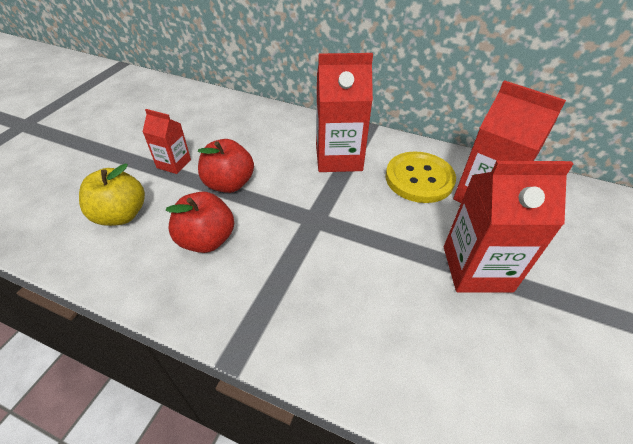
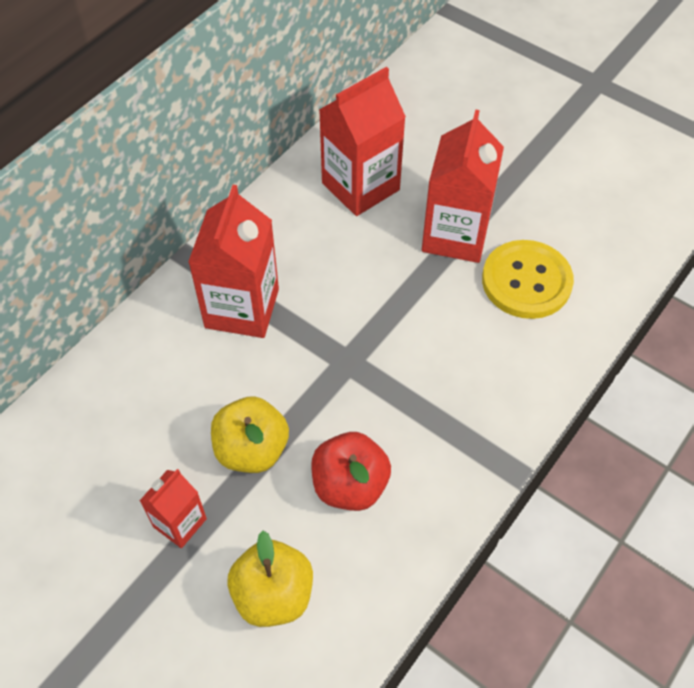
camera: 75 degrees left, 10 degrees up
(229, 184) = (252, 450): red apple -> yellow apple
(419, 179) = (312, 235): yellow button -> yellow button (526, 281)

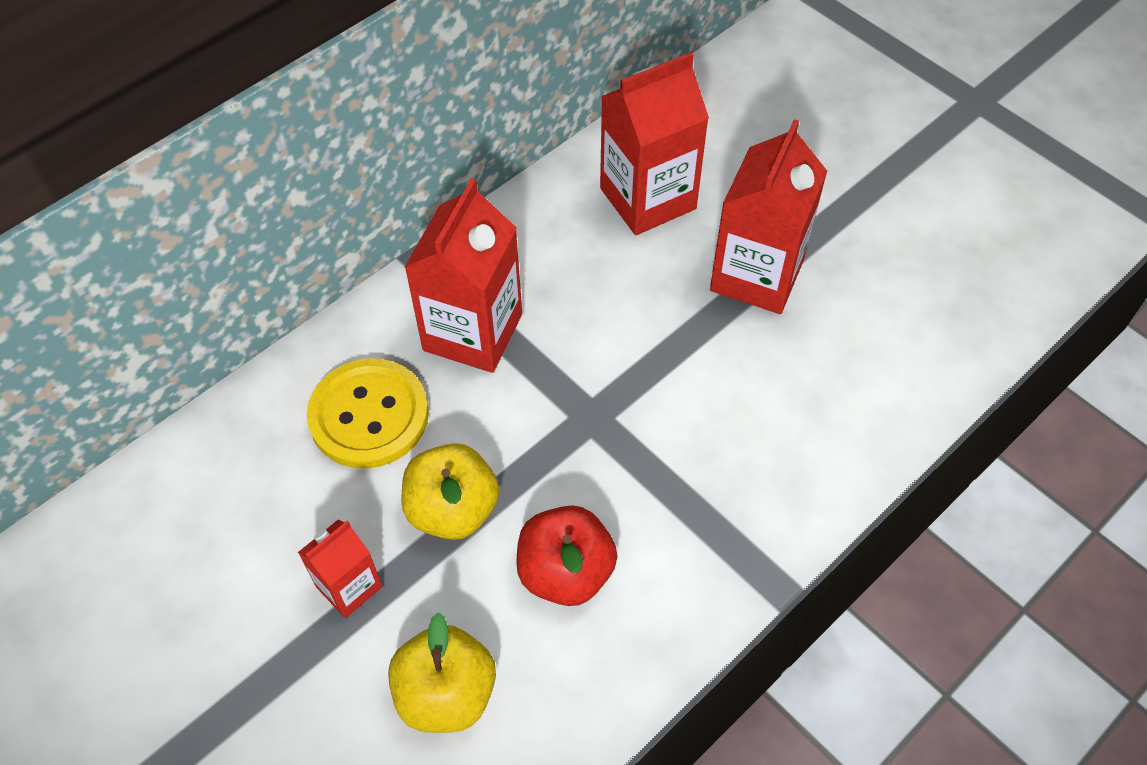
camera: 10 degrees right, 0 degrees up
(526, 281) = (837, 346): yellow button -> yellow button (369, 415)

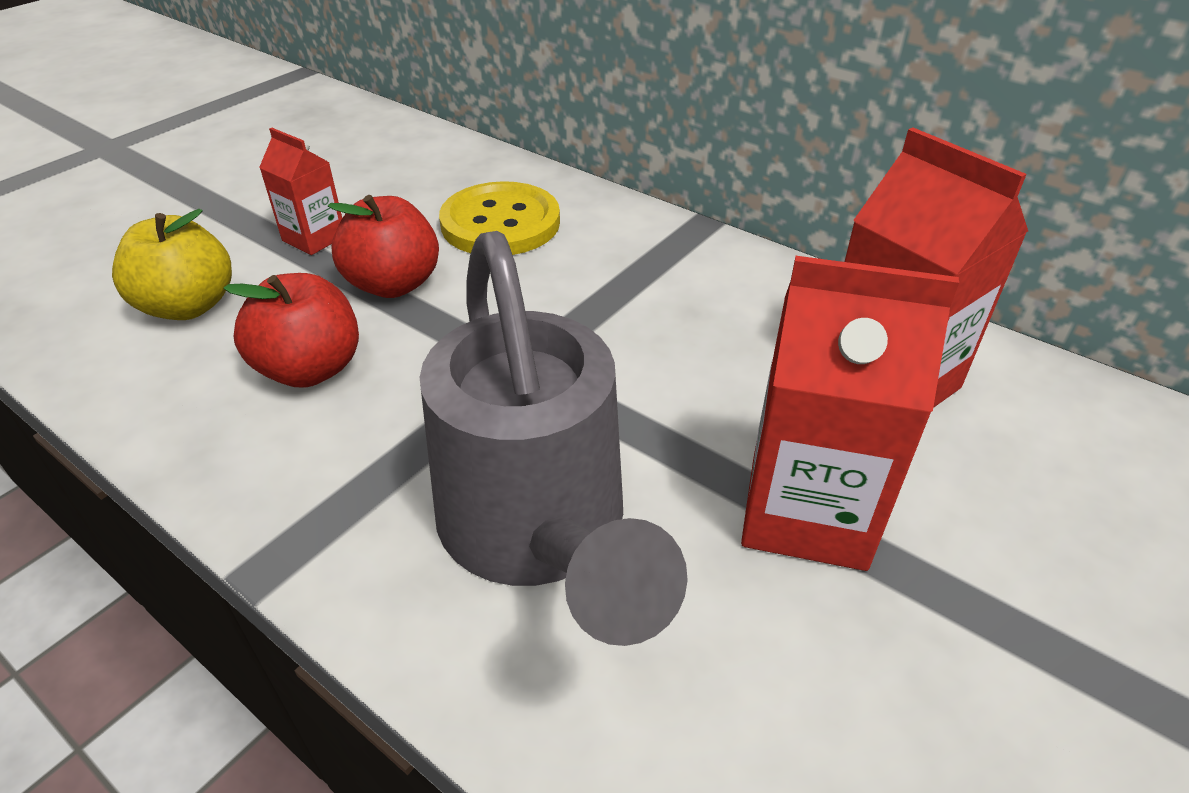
camera: 80 degrees right, 15 degrees down
(453, 510) = (393, 284): yellow apple -> red apple
(473, 332) = (617, 269): red carton -> none
(758, 419) = (539, 531): none -> grey watering can

